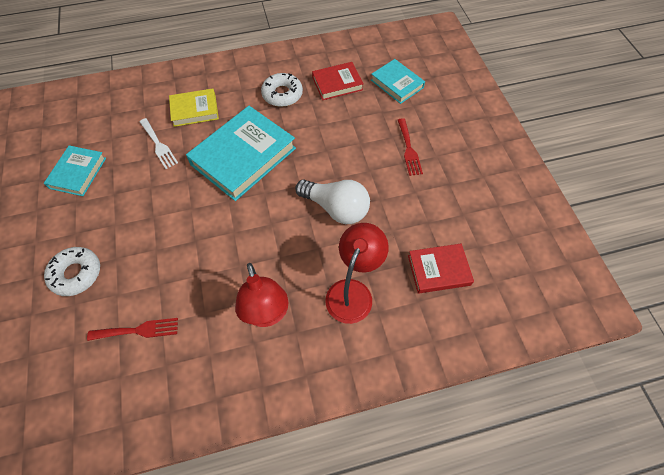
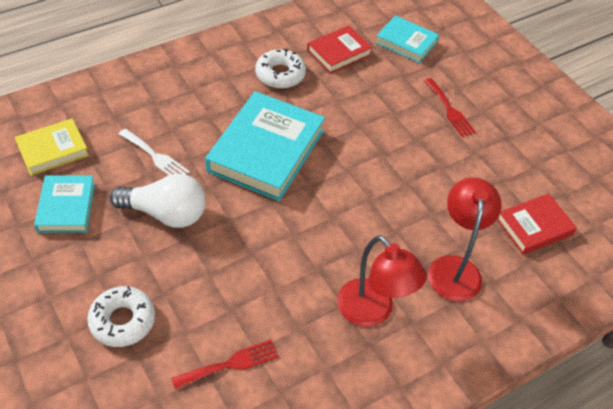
camera: 20 degrees left, 10 degrees down
(195, 110) = (182, 109): yellow book -> yellow book (53, 150)
(336, 208) = (398, 186): white light bulb -> white light bulb (166, 213)

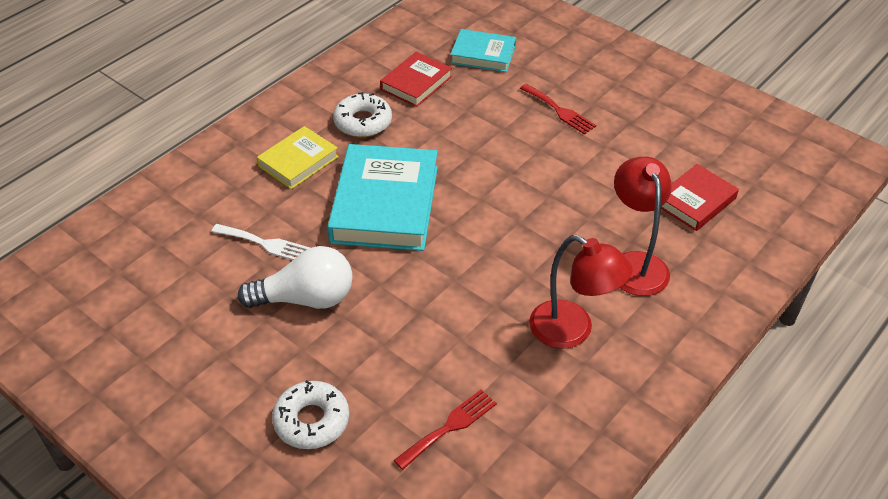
camera: 15 degrees left, 5 degrees down
(53, 150) = (143, 269): yellow book -> yellow book (298, 161)
(66, 207) = (189, 324): turquoise book -> none

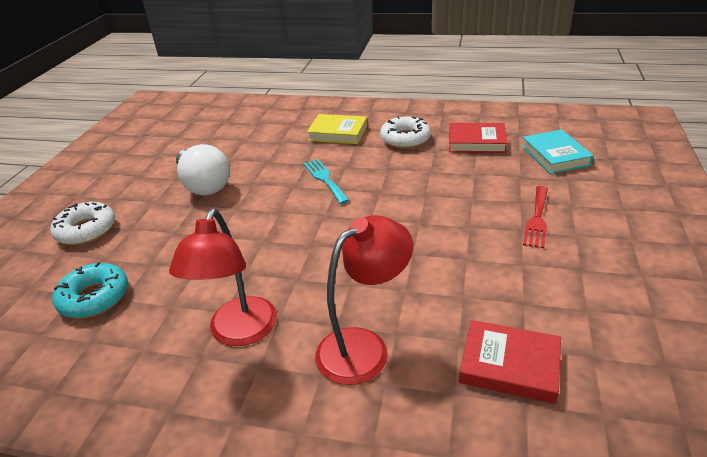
camera: 65 degrees right, 10 degrees down
(265, 244) = (247, 152): white fork -> none
(385, 204) = (325, 179): turquoise book -> turquoise fork
(449, 427) = (94, 297): red fork -> turquoise donut

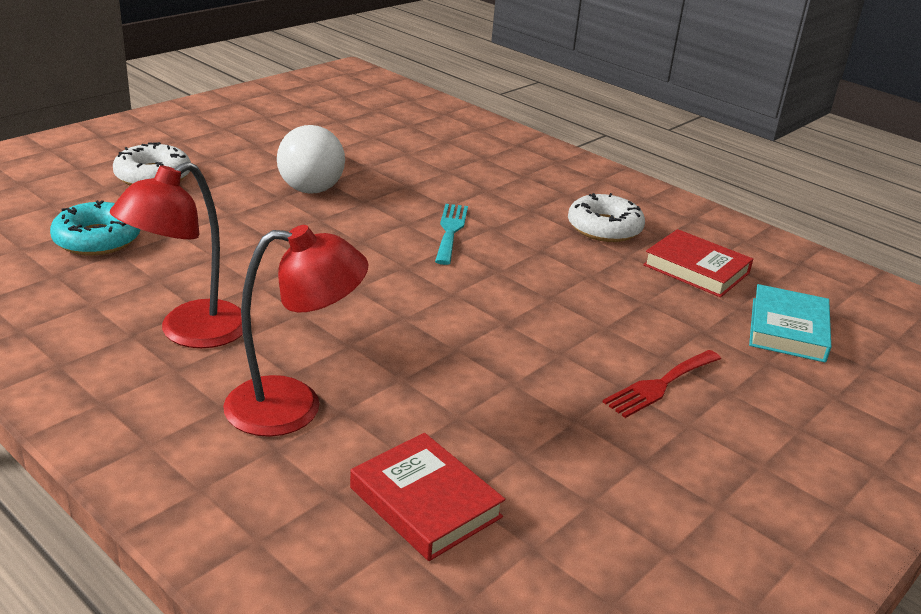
camera: 25 degrees right, 5 degrees down
(338, 133) = (527, 188): yellow book -> none

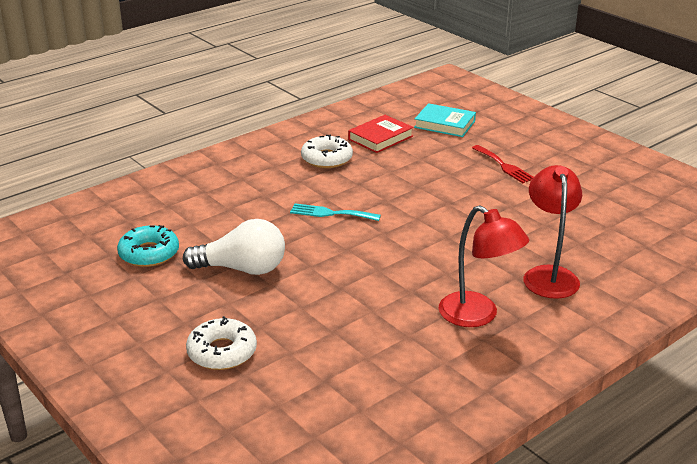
camera: 80 degrees left, 0 degrees up
(97, 239) = (345, 370): turquoise donut -> turquoise donut (149, 253)
(425, 502) = (616, 237): red book -> none

